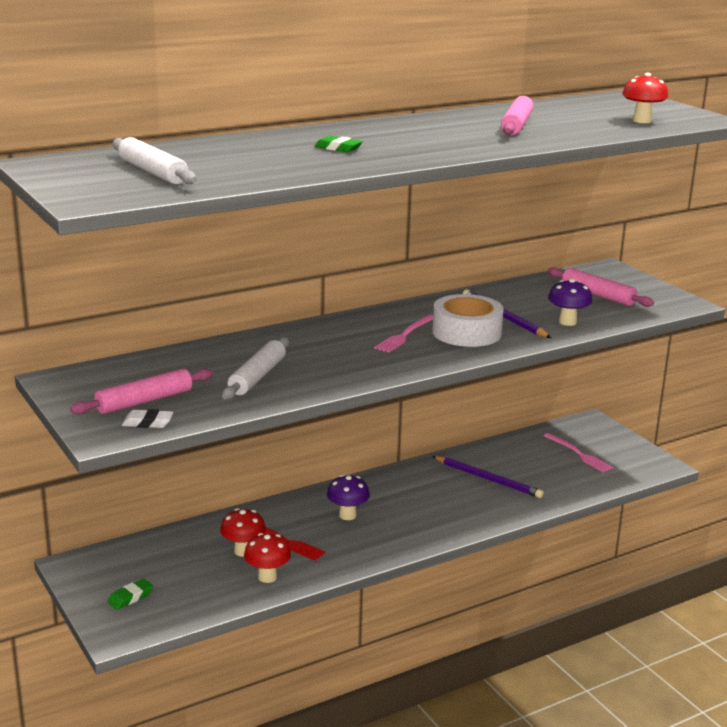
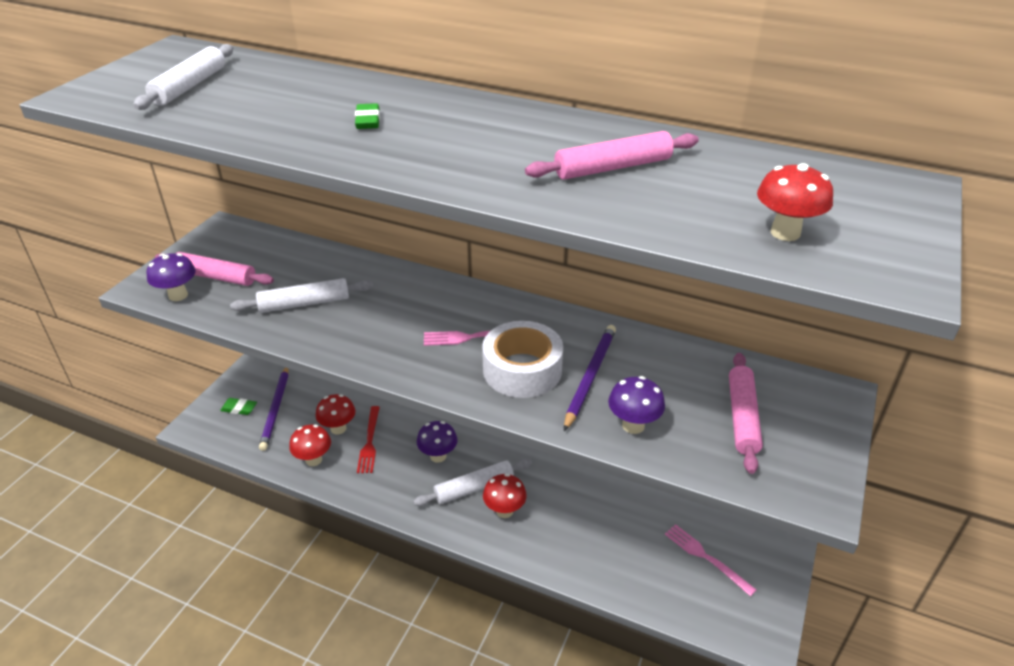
camera: 55 degrees right, 15 degrees up
(148, 423) = (178, 295): white eraser -> purple mushroom
(405, 513) = (474, 487): none -> white rolling pin
(446, 509) = (504, 511): none -> red mushroom
(488, 479) = (584, 513): purple pencil -> purple pencil (276, 408)
(579, 454) = (706, 558): pink fork -> pink fork turned 120 degrees clockwise

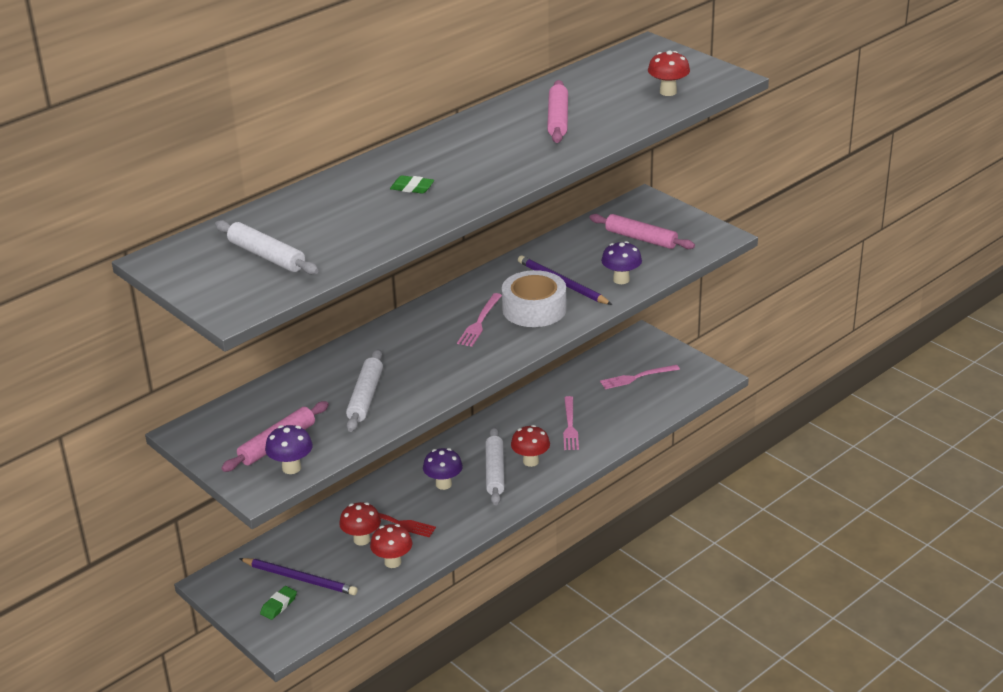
camera: 65 degrees left, 5 degrees down
(581, 524) = (570, 425): none -> pink fork

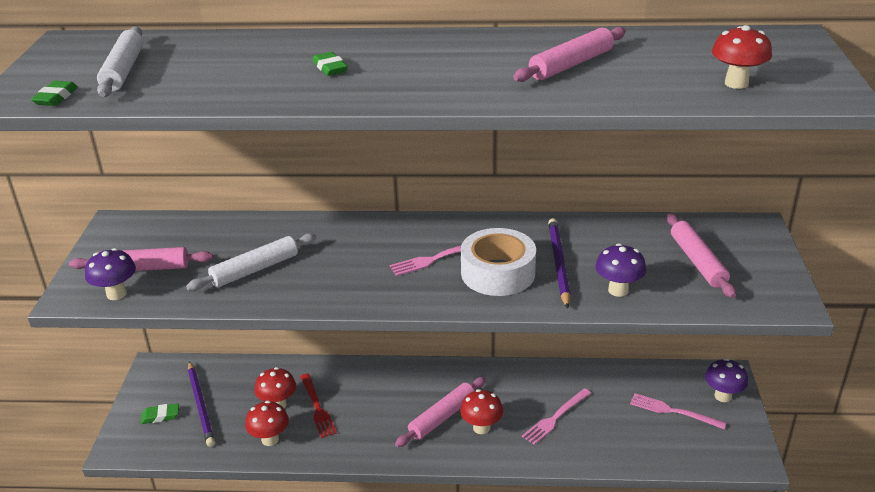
camera: 45 degrees right, 0 degrees up
(266, 294) = (56, 97): none -> green eraser
(443, 484) = (392, 400): purple mushroom -> purple mushroom (723, 396)
(494, 472) = (442, 417): white rolling pin -> pink rolling pin

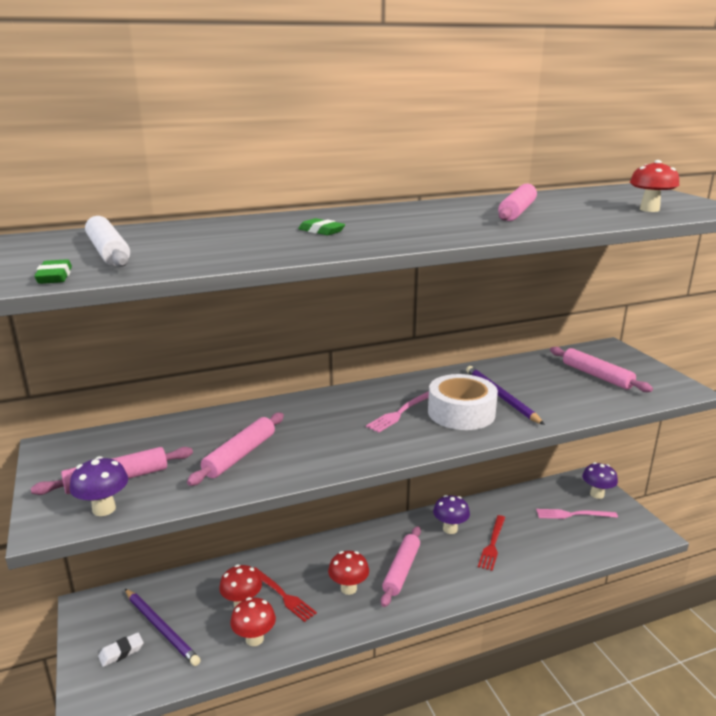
camera: 25 degrees left, 10 degrees down
(160, 416) = (121, 652): green eraser -> white eraser
(255, 269) = (240, 455): white rolling pin -> pink rolling pin
(481, 428) = (440, 569): red mushroom -> red mushroom (348, 588)
(555, 417) = (492, 544): pink fork -> red fork
(618, 290) = (563, 405): purple mushroom -> purple mushroom (450, 529)

